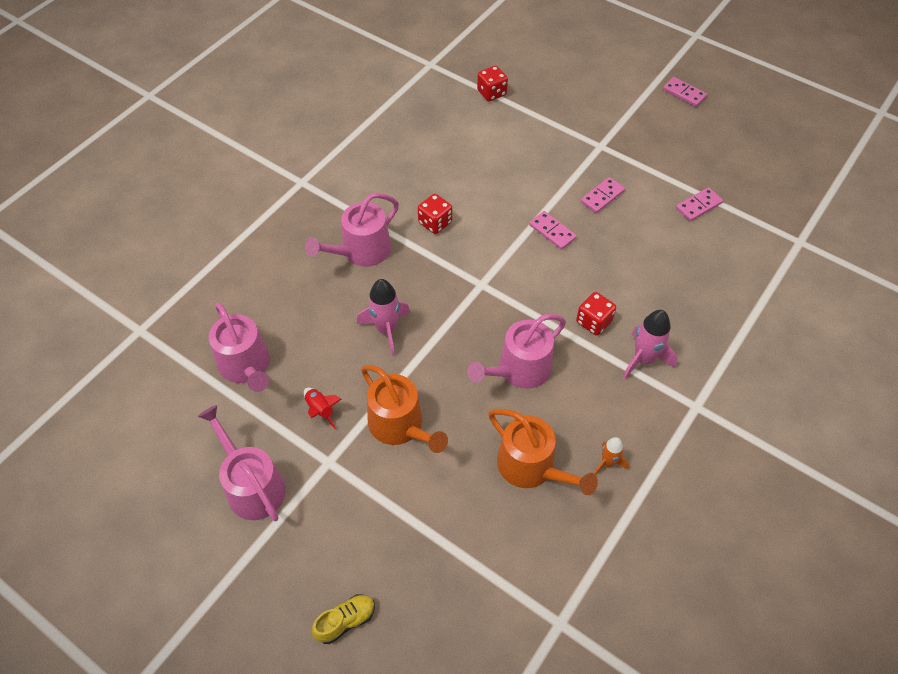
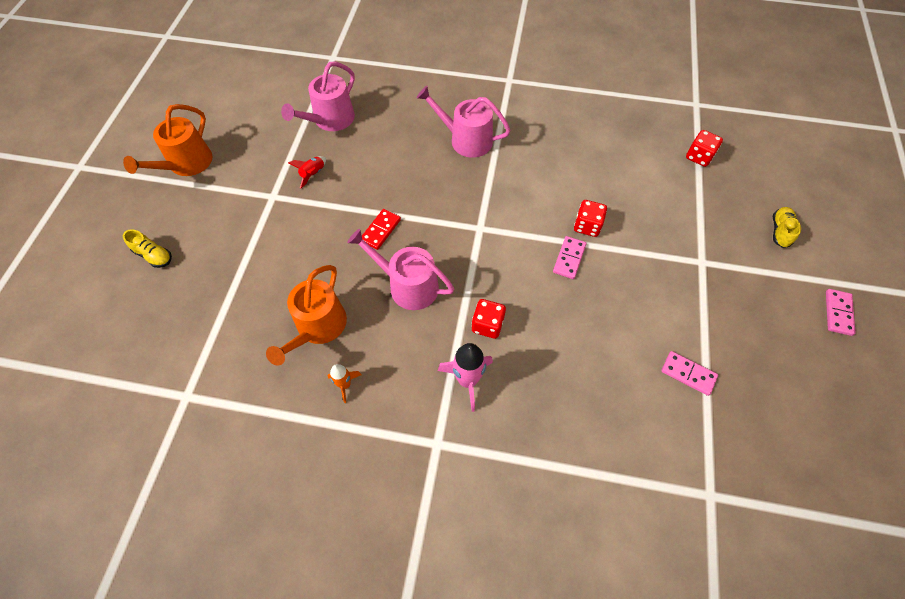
camera: 65 degrees right, 5 degrees up
(252, 485) = (239, 163): pink watering can -> none
(386, 330) = (401, 184): pink rocket -> none
(400, 425) = (320, 226): orange watering can -> orange watering can (186, 164)
(435, 223) = (523, 173): red dice -> red dice (587, 226)
(438, 370) = (380, 230): none -> red domino
(595, 85) = (780, 231): none -> yellow shoe
(602, 196) = (638, 284): pink domino -> none

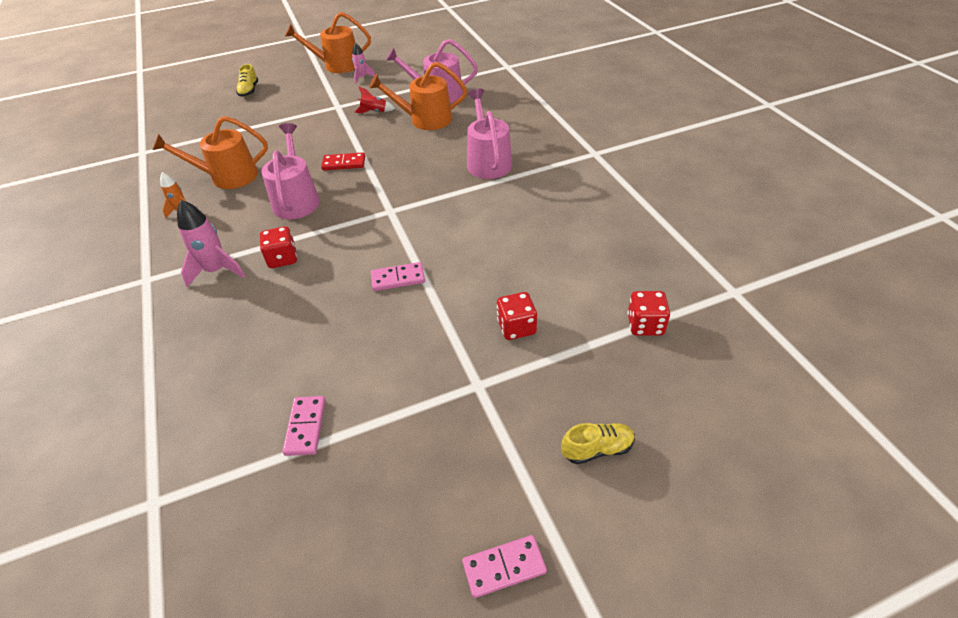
camera: 60 degrees right, 15 degrees down
(237, 156) = (362, 78): none -> pink rocket
(364, 147) = (425, 120): none -> orange watering can
(587, 226) = (451, 275): red dice -> red dice (516, 327)

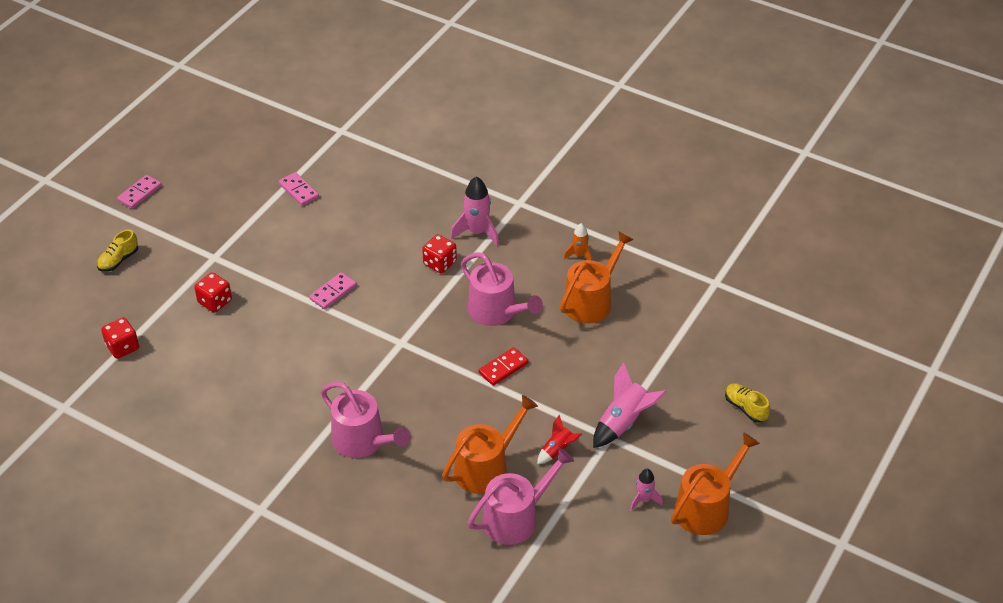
camera: 140 degrees right, 0 degrees up
(319, 109) = (623, 422): none -> pink rocket

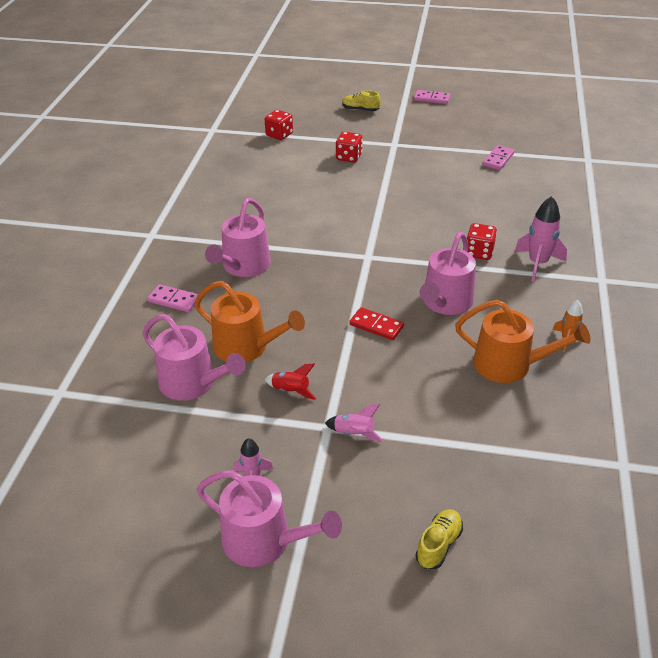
camera: 70 degrees right, 5 degrees down
(333, 292) = (399, 206): pink domino -> pink domino (174, 300)
(623, 422) = (354, 433): pink rocket -> pink rocket, size x0.59
(706, 507) = (264, 541): orange watering can -> pink watering can

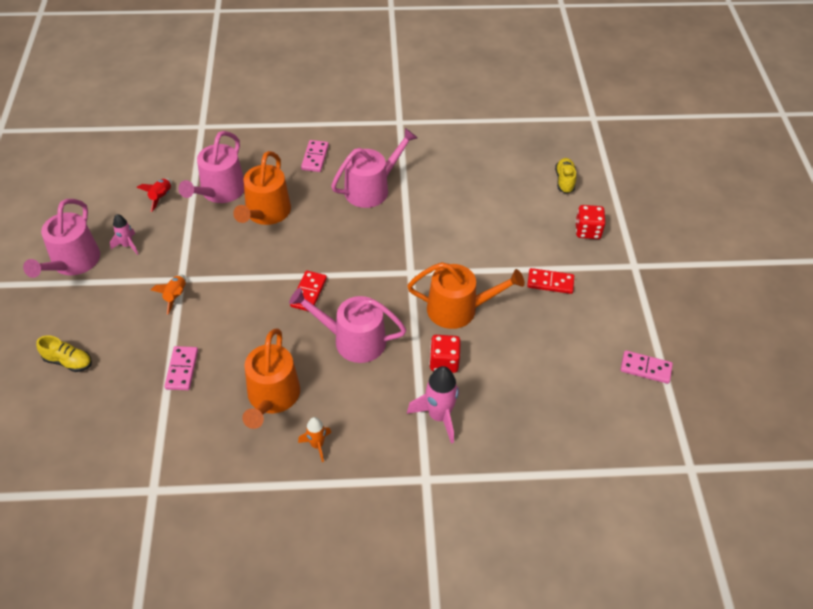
camera: 75 degrees right, 10 degrees up
(243, 266) = (371, 189): pink watering can -> pink watering can turned 135 degrees clockwise
(279, 135) = (608, 168): red dice -> none
(291, 391) = (218, 249): red rocket -> red rocket (161, 197)
(354, 433) = (175, 296): pink rocket -> orange rocket
(360, 110) = (699, 225): yellow shoe -> yellow shoe (564, 181)
(401, 185) = (550, 282): none -> red domino
(420, 236) = (458, 309): none -> orange watering can
(431, 99) = (767, 289): pink domino -> pink domino (182, 369)

